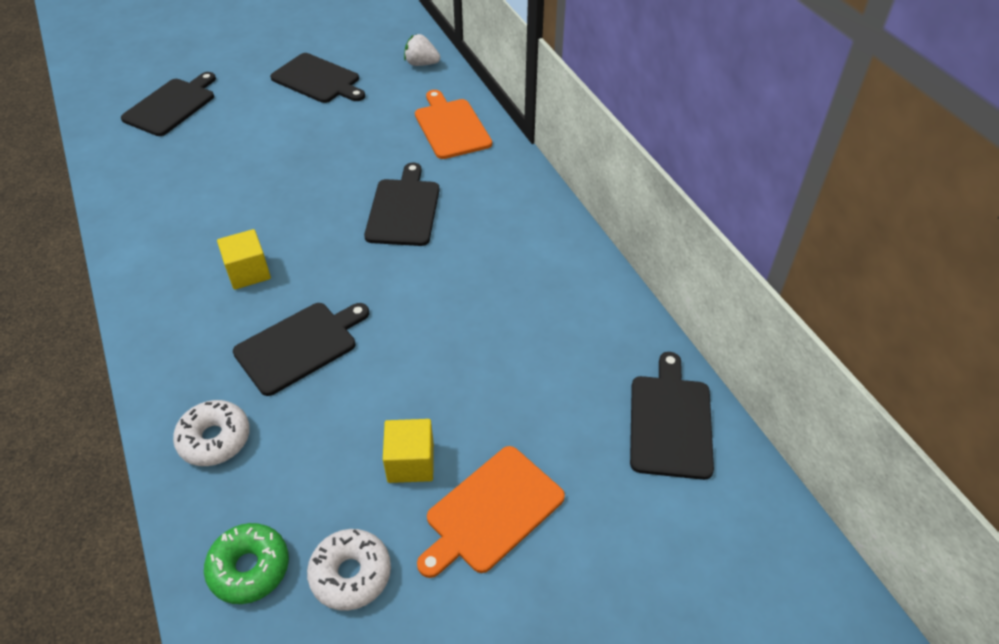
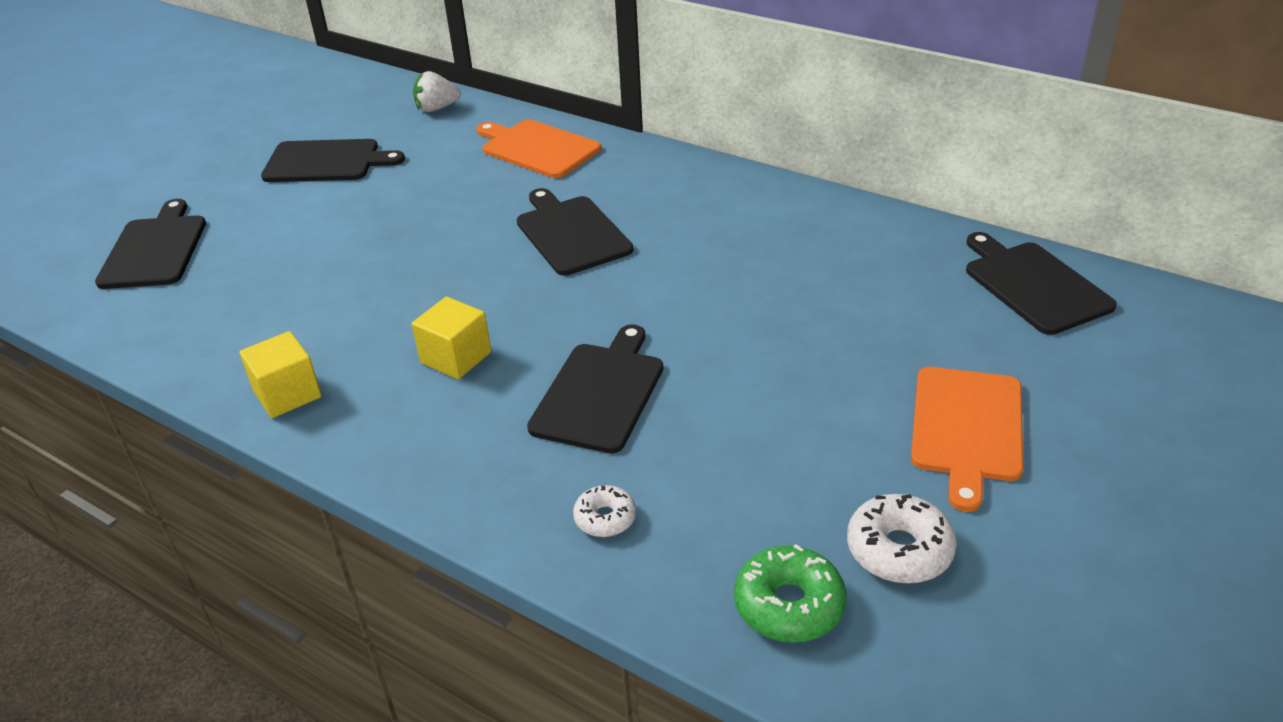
camera: 30 degrees left, 10 degrees down
(215, 439) = (605, 518): white donut -> white donut, size x0.62
(410, 462) = (842, 430): yellow cube -> yellow cube (287, 394)

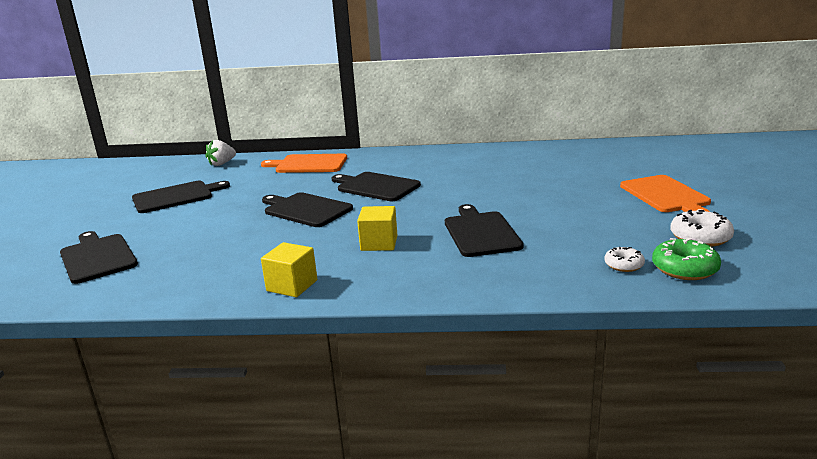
camera: 30 degrees left, 15 degrees down
(605, 518) = (553, 271): white donut -> white donut (623, 265)
(1033, 285) = (623, 150): black cutting board -> black cutting board (305, 210)

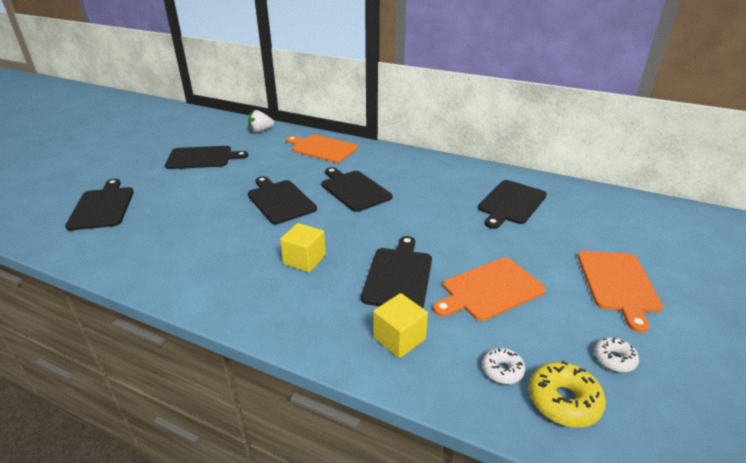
camera: 20 degrees right, 10 degrees up
(292, 285) = (201, 287): yellow cube -> yellow cube (399, 338)
(534, 166) = (511, 203): none -> black cutting board
(569, 222) = (490, 290): none -> orange cutting board
(684, 269) = (563, 401): green donut -> yellow donut
(700, 237) = (614, 359): white donut -> white donut, size x0.62

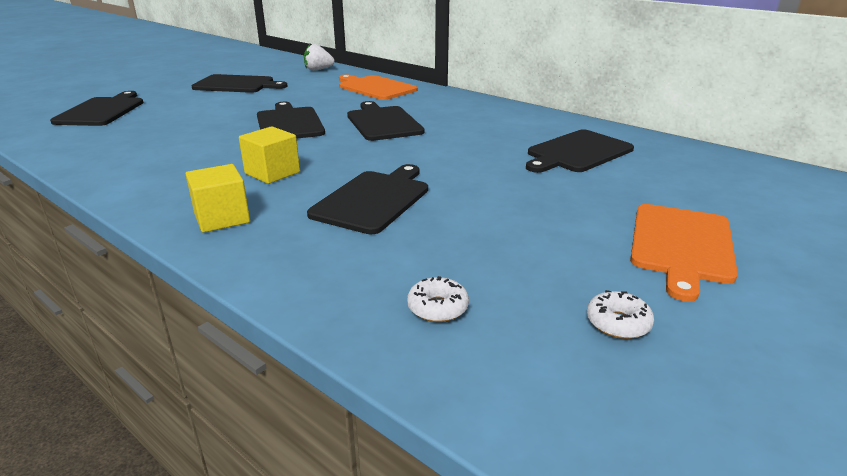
camera: 15 degrees right, 5 degrees down
(399, 338) = (324, 255): yellow cube -> yellow cube (222, 218)
(490, 290) = (484, 227): orange cutting board -> none
(563, 401) = (503, 355): yellow donut -> none

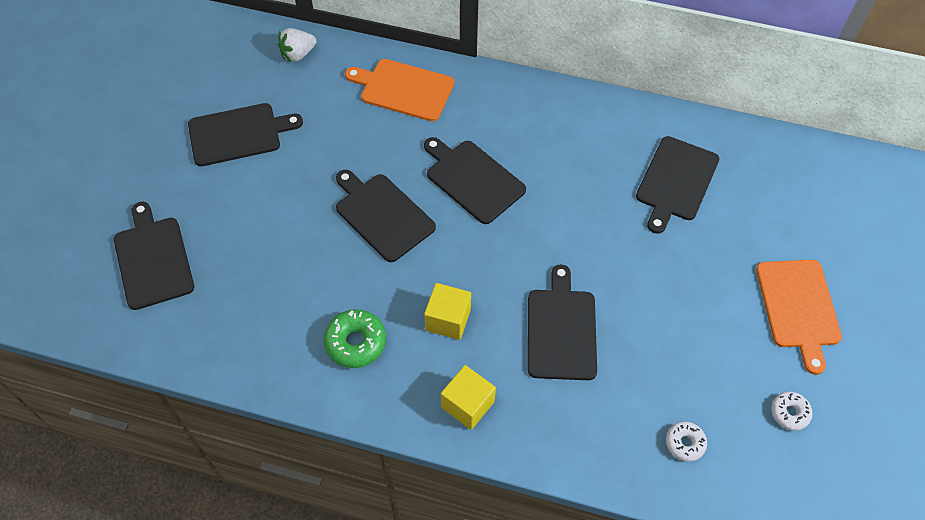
camera: 25 degrees left, 30 degrees up
(178, 167) = (356, 342): none -> green donut

